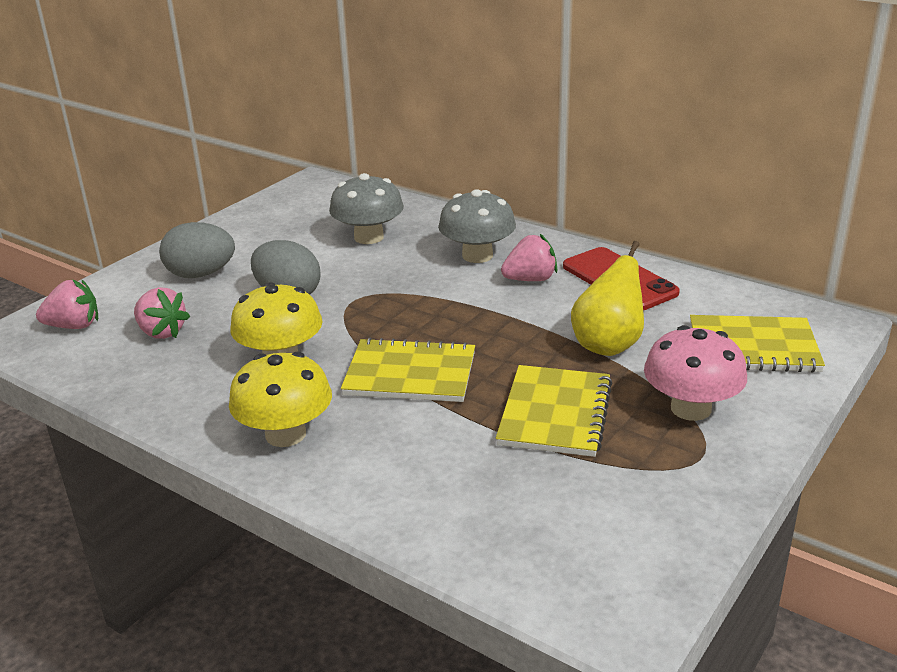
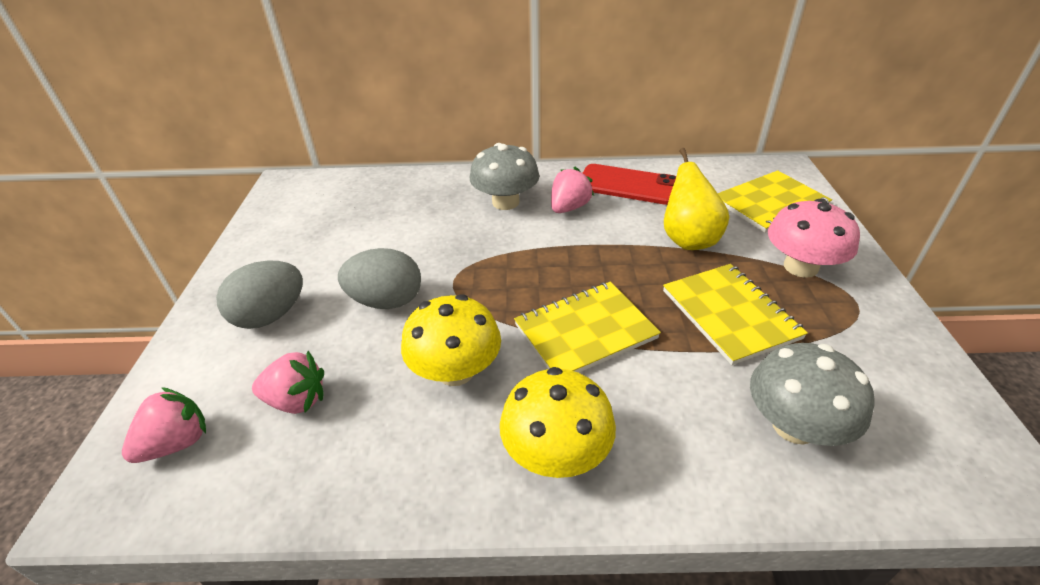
camera: 35 degrees left, 10 degrees up
(369, 237) = (396, 217): grey mushroom -> grey mushroom (794, 425)

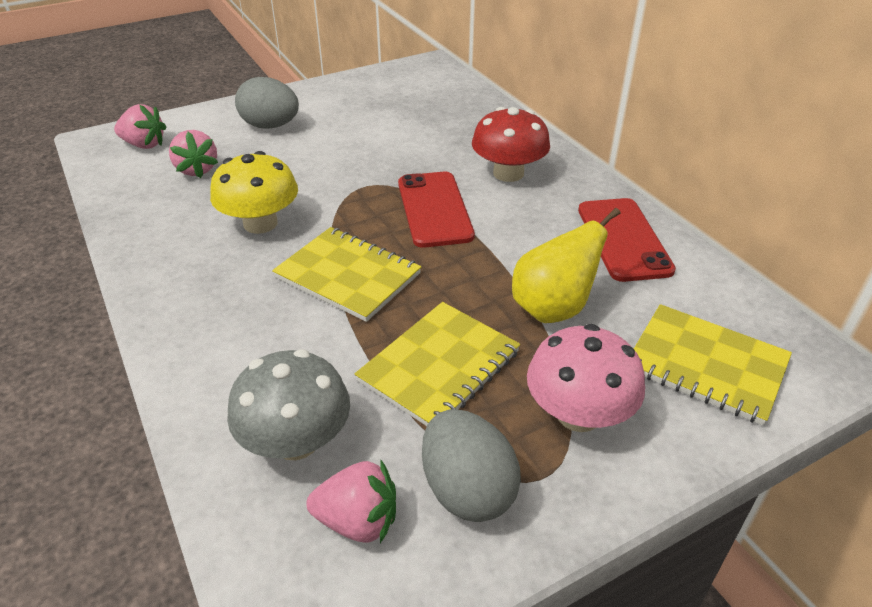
camera: 60 degrees right, 0 degrees up
(386, 301) = (318, 165): grey egg -> grey egg (467, 490)
(505, 202) = (508, 173): grey mushroom -> red mushroom
(524, 253) = (434, 209): none -> red phone
(556, 453) = (199, 299): yellow mushroom -> none
(569, 208) = (536, 213): pink strawberry -> pink strawberry (358, 521)

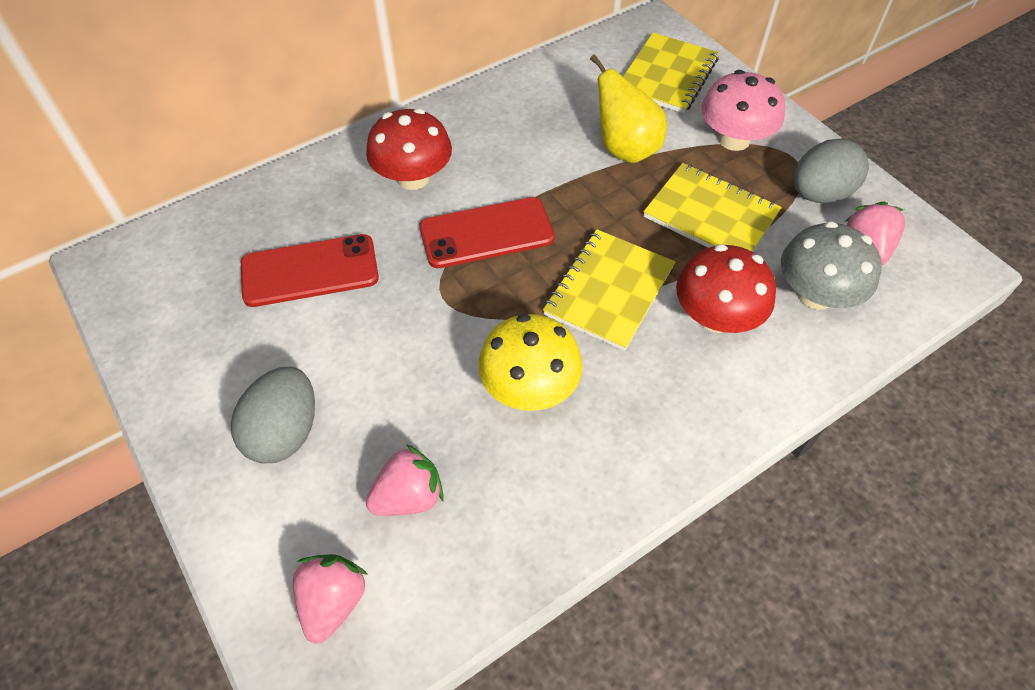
camera: 95 degrees left, 15 degrees up
(292, 346) = (716, 317): none -> red mushroom
(623, 239) = (522, 104): red phone -> red phone (310, 271)

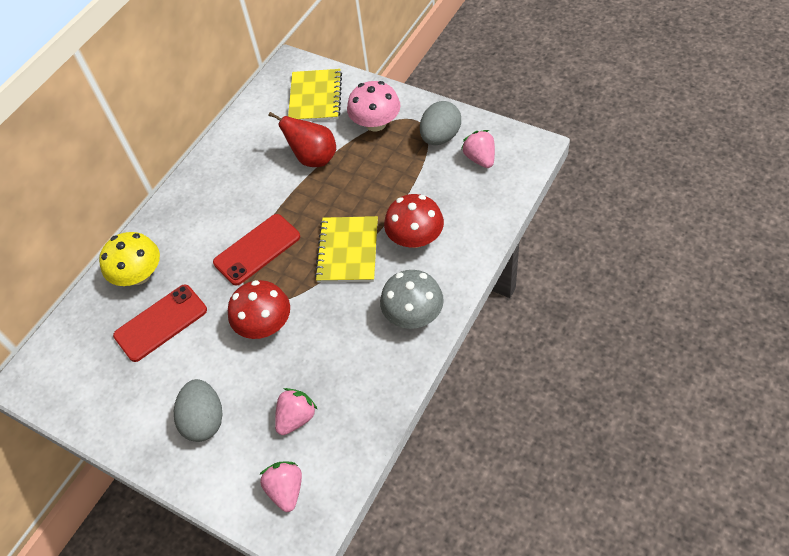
camera: 20 degrees left, 0 degrees up
(413, 177) = (191, 235): red mushroom -> red mushroom (265, 324)
(529, 387) = (331, 327): yellow mushroom -> yellow mushroom (139, 275)
(625, 149) = (313, 158): yellow pear -> red pear
(710, 215) = (384, 178): yellow notebook -> none
(815, 294) = (463, 199): grey mushroom -> grey mushroom (413, 314)

